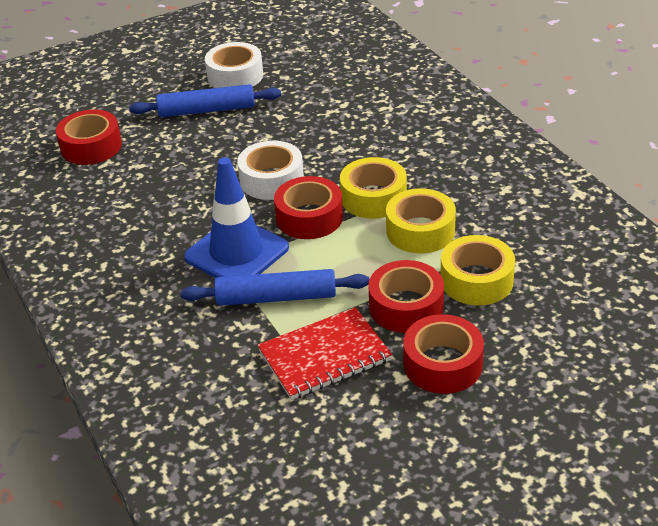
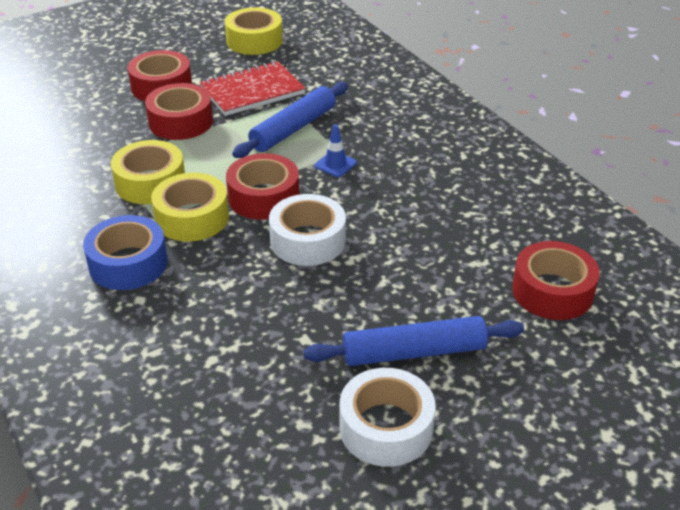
camera: 175 degrees right, 0 degrees up
(236, 252) = (335, 164): blue traffic cone -> blue traffic cone, size x0.42
(276, 297) = (293, 129): blue rolling pin -> blue rolling pin turned 45 degrees counterclockwise
(419, 161) = (128, 263): none -> blue tape
(476, 280) = (112, 140): yellow tape -> yellow tape (254, 41)

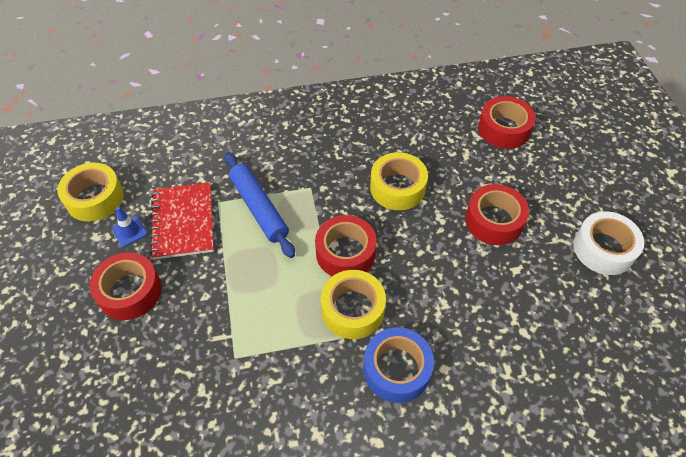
camera: 70 degrees left, 15 degrees up
(150, 183) = (288, 331): yellow tape -> yellow tape (397, 188)
(180, 122) = (202, 288): red tape -> red tape (494, 221)
(308, 240) = (411, 239): white tape -> none
(335, 164) = (323, 195): blue traffic cone -> blue traffic cone (130, 231)
(414, 352) = (542, 214): blue rolling pin -> none

